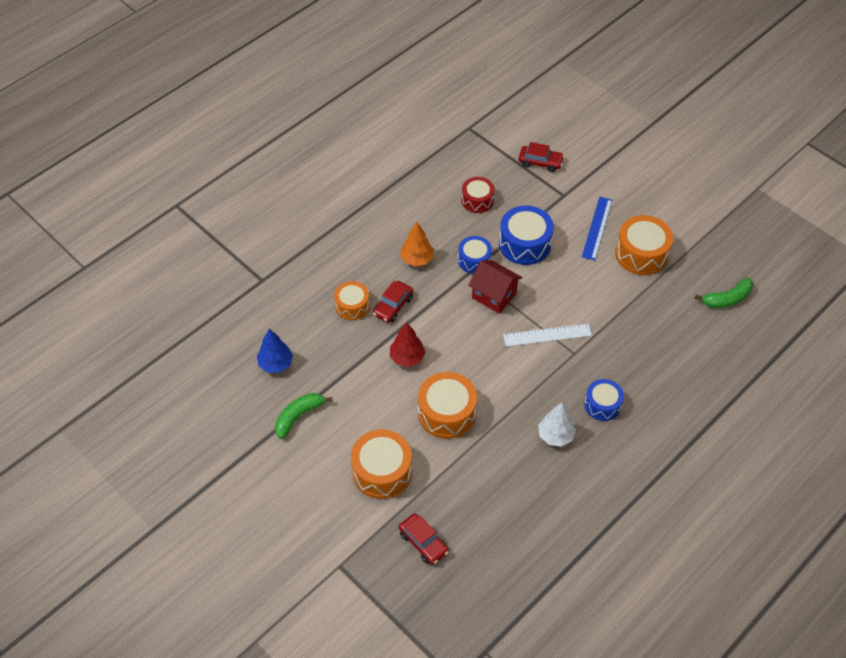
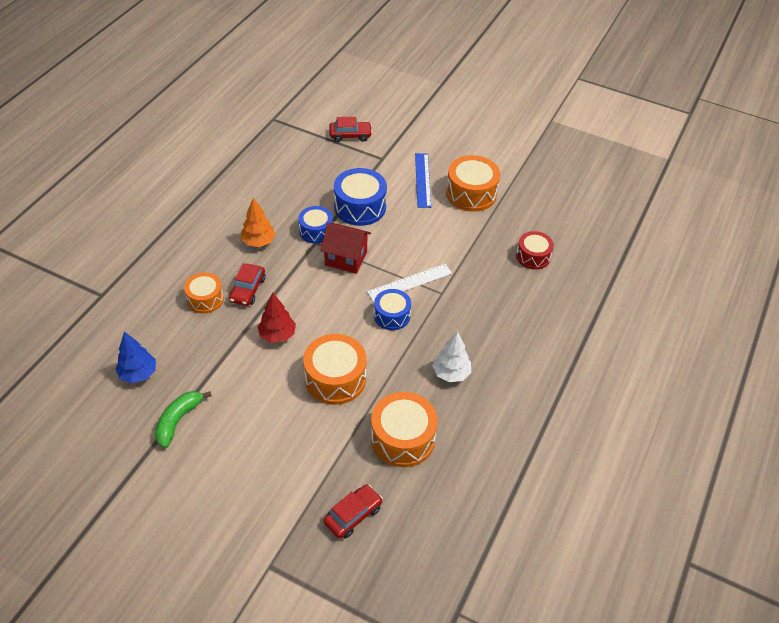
camera: 20 degrees left, 5 degrees down
(382, 471) = (286, 454): orange drum -> orange drum (402, 438)
(423, 542) = (353, 515): red car -> red car turned 75 degrees counterclockwise
(477, 200) = (301, 178): red drum -> red drum (533, 256)
(602, 405) = (485, 333): blue drum -> blue drum (392, 316)
(727, 299) = (562, 215): green banana -> none

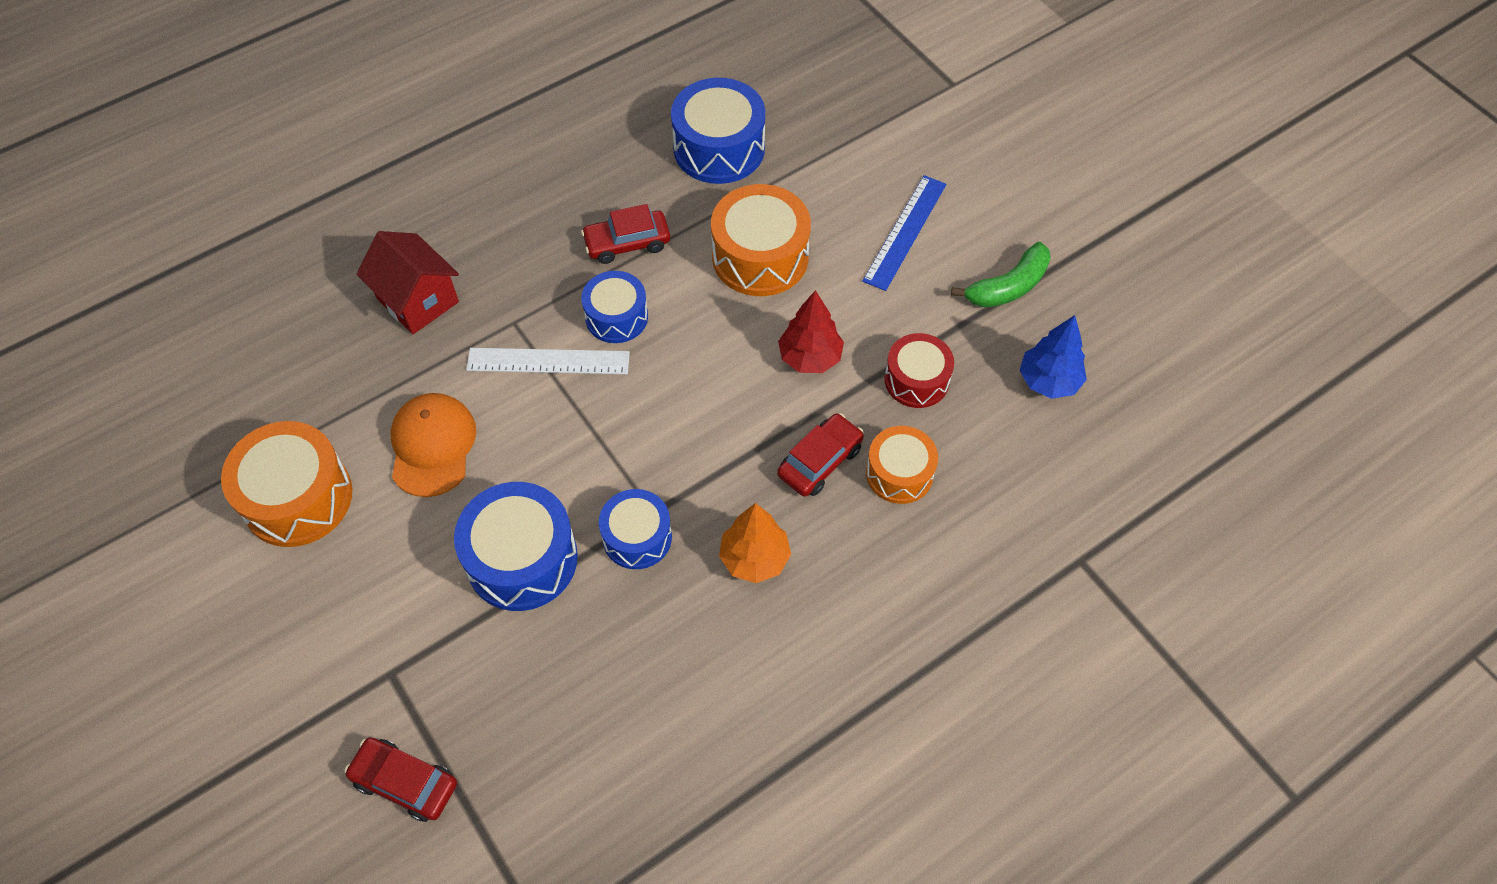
camera: 150 degrees left, 10 degrees up
(346, 258) = (620, 453): red house -> red house (418, 300)
(353, 515) = (831, 94): red car -> red car (627, 243)
(402, 438) = (719, 148): orange drum -> blue drum
(422, 180) = (356, 574): blue ruler -> blue ruler (905, 232)
(433, 230) = (432, 446): none -> orange cap
(451, 373) = (596, 200): white tree -> none
(533, 256) = (317, 323): red drum -> red drum (916, 380)

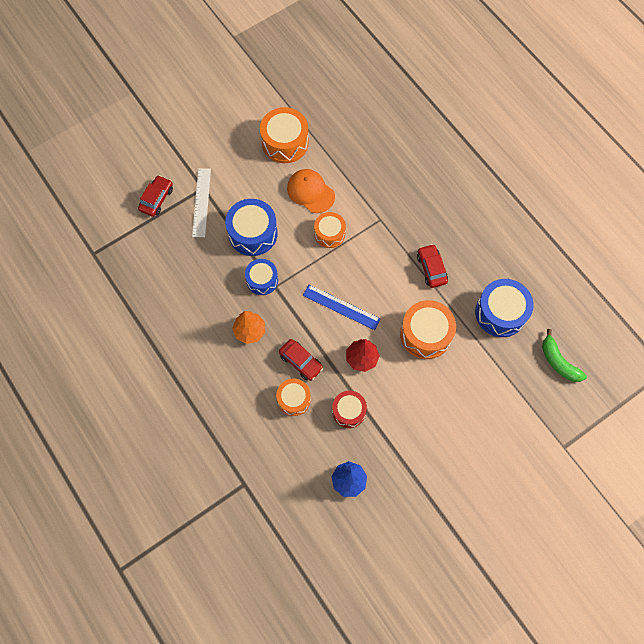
camera: 90 degrees right, 10 degrees up
(418, 300) = (391, 176): red house -> none
(432, 446) = (310, 192): orange cap -> orange cap turned 135 degrees counterclockwise
(537, 410) = (329, 234): none -> orange drum
(548, 361) = (357, 236): white ruler -> white ruler (201, 202)
(616, 317) = (384, 266): blue drum -> none
(905, 232) = (446, 411): blue ruler -> blue ruler (341, 307)
(1008, 287) = (411, 465): green banana -> green banana (558, 362)

